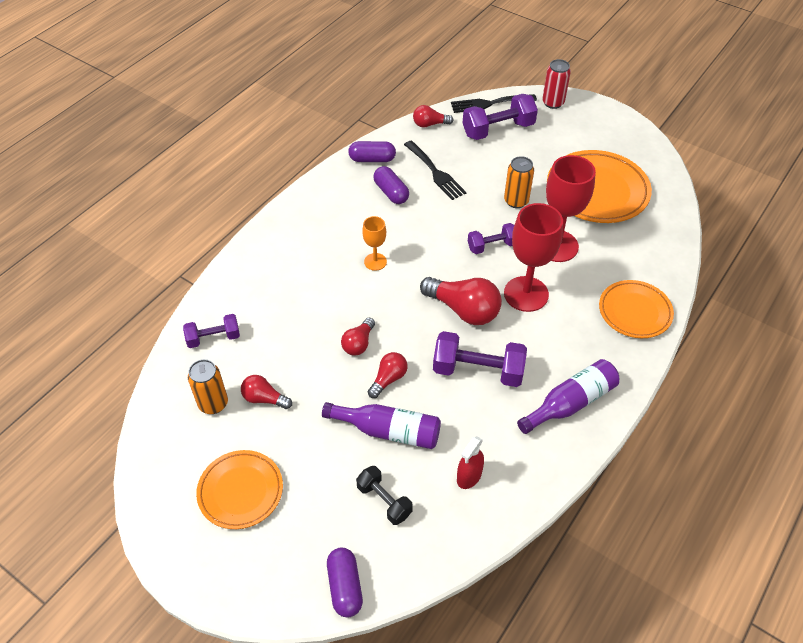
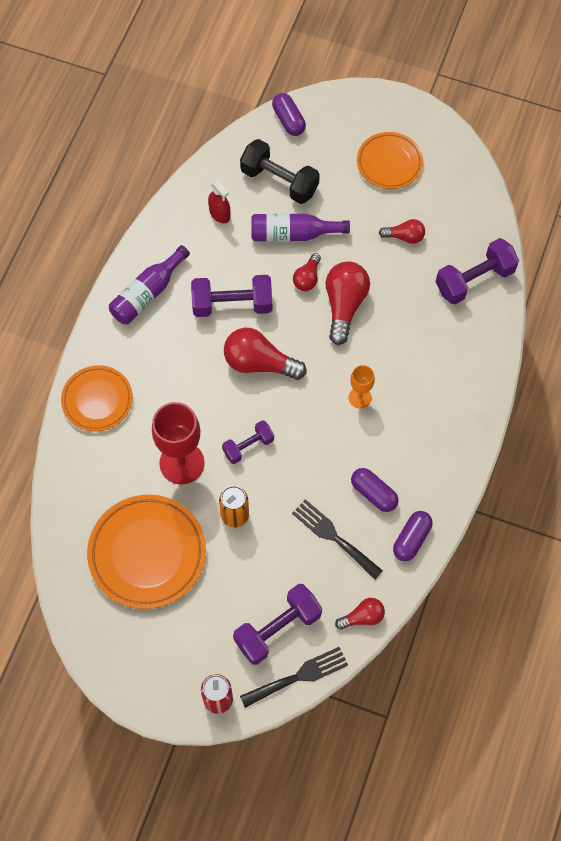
camera: 165 degrees right, 15 degrees up
(213, 338) = (474, 280): purple dumbbell -> purple dumbbell, size x1.65
(213, 404) = (444, 223): orange can -> none
(358, 343) = (344, 305): red light bulb -> red light bulb, size x1.78
(372, 159) = (411, 539): purple capsule -> purple capsule turned 45 degrees counterclockwise
(384, 501) = (279, 181): black dumbbell -> black dumbbell, size x1.65
(469, 476) = (219, 214): red spray bottle -> red spray bottle turned 120 degrees clockwise
(526, 294) = (204, 395): red goblet -> none

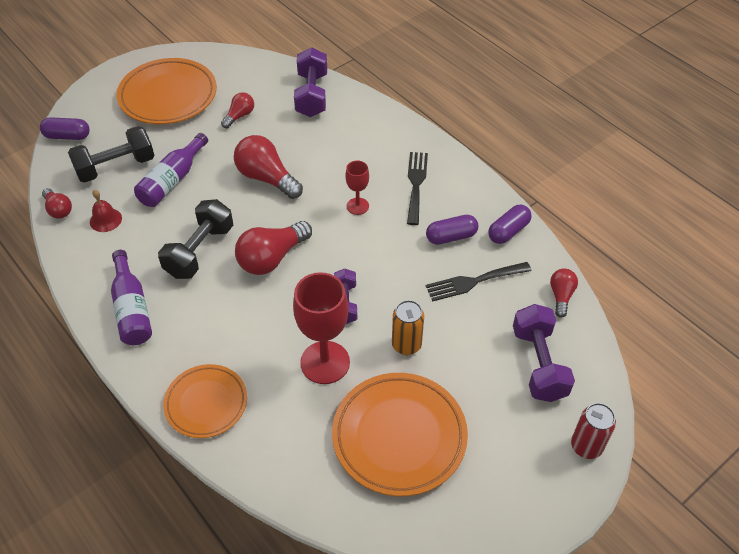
camera: 60 degrees left, 15 degrees down
(219, 214) = (105, 220): red spray bottle -> red bell
(232, 304) = (199, 251): purple dumbbell -> black dumbbell
(299, 676) = (594, 369): black fork -> black fork (416, 184)
(307, 278) = (221, 190): red light bulb -> red light bulb (58, 209)
(360, 397) = (357, 206): orange goblet -> red goblet
(389, 163) = (168, 96): orange plate -> orange plate, size x1.58
(411, 539) = (508, 231): purple capsule -> purple capsule turned 75 degrees clockwise

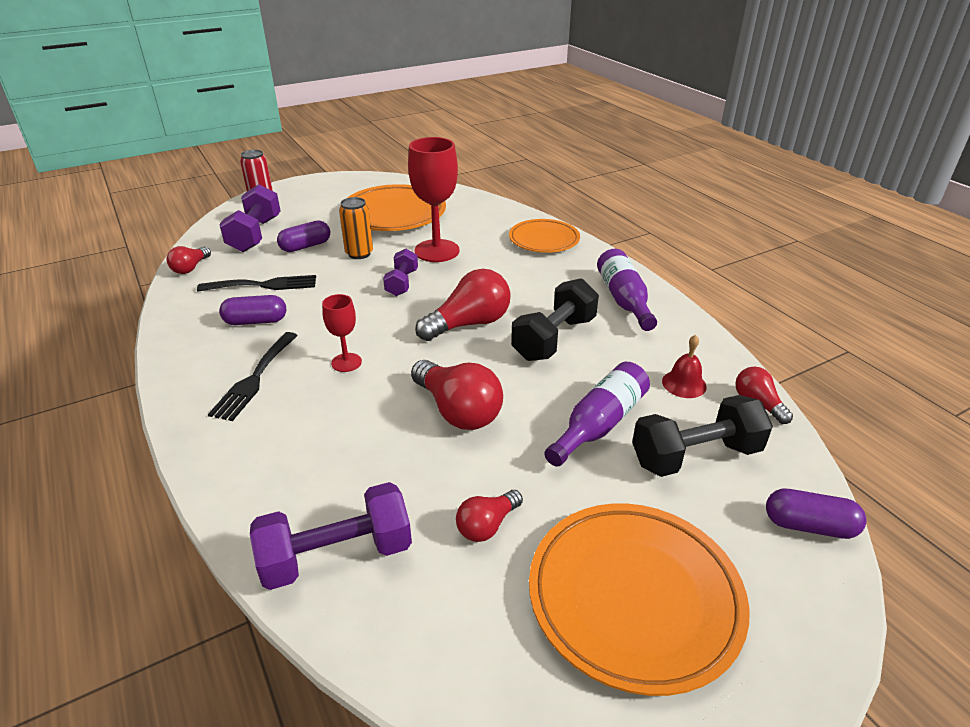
camera: 170 degrees left, 15 degrees down
(312, 95) = (337, 555): purple dumbbell -> purple dumbbell turned 60 degrees clockwise
(508, 231) = (187, 319): purple capsule -> purple capsule (305, 246)

